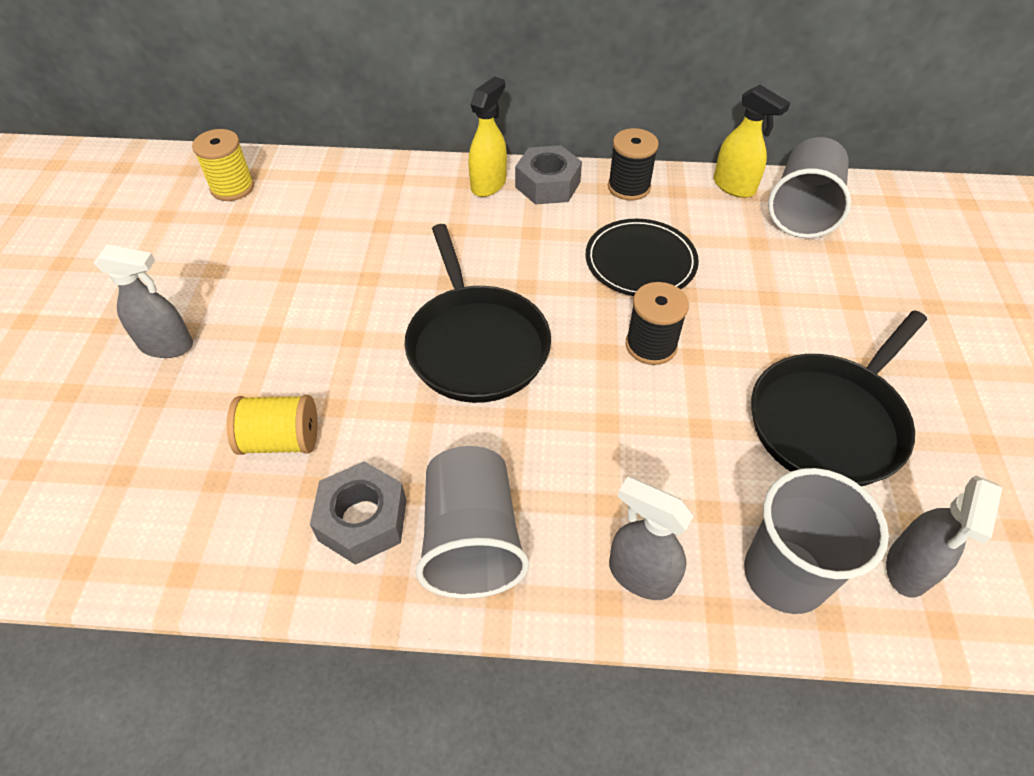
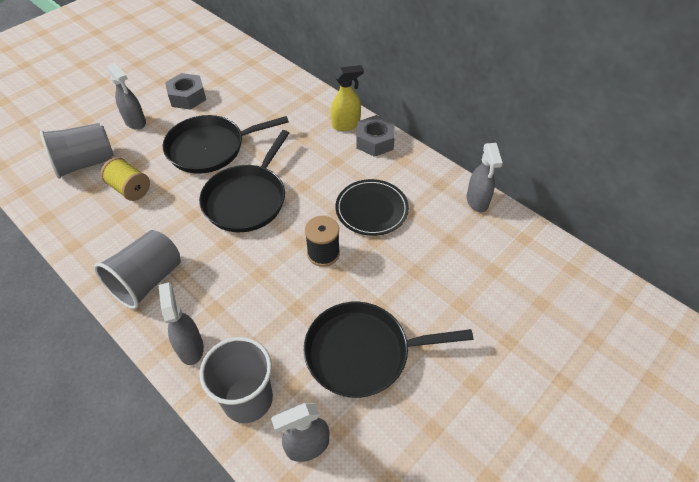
camera: 40 degrees right, 0 degrees up
(232, 188) = (233, 64): yellow spool -> none
(339, 312) = (210, 148): none -> black pan
(362, 520) = (121, 242): grey nut -> grey nut (187, 97)
(629, 187) = (416, 167): black spool -> none
(734, 187) = (477, 201): yellow spray bottle -> grey spray bottle
(802, 210) = (500, 238): grey cup -> grey cup (85, 163)

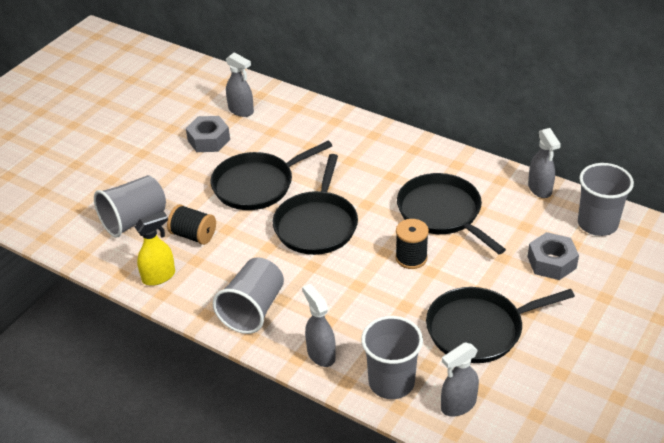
camera: 10 degrees left, 10 degrees down
(130, 189) = (193, 235): yellow spool -> black spool
(135, 122) = (165, 173): grey spray bottle -> grey spray bottle (241, 111)
(346, 125) = (386, 141): yellow spray bottle -> yellow spray bottle (159, 276)
(371, 209) = (442, 213): black plate -> black pan
(375, 141) = (422, 152): grey nut -> grey nut (551, 262)
(525, 251) = (597, 224): none -> grey cup

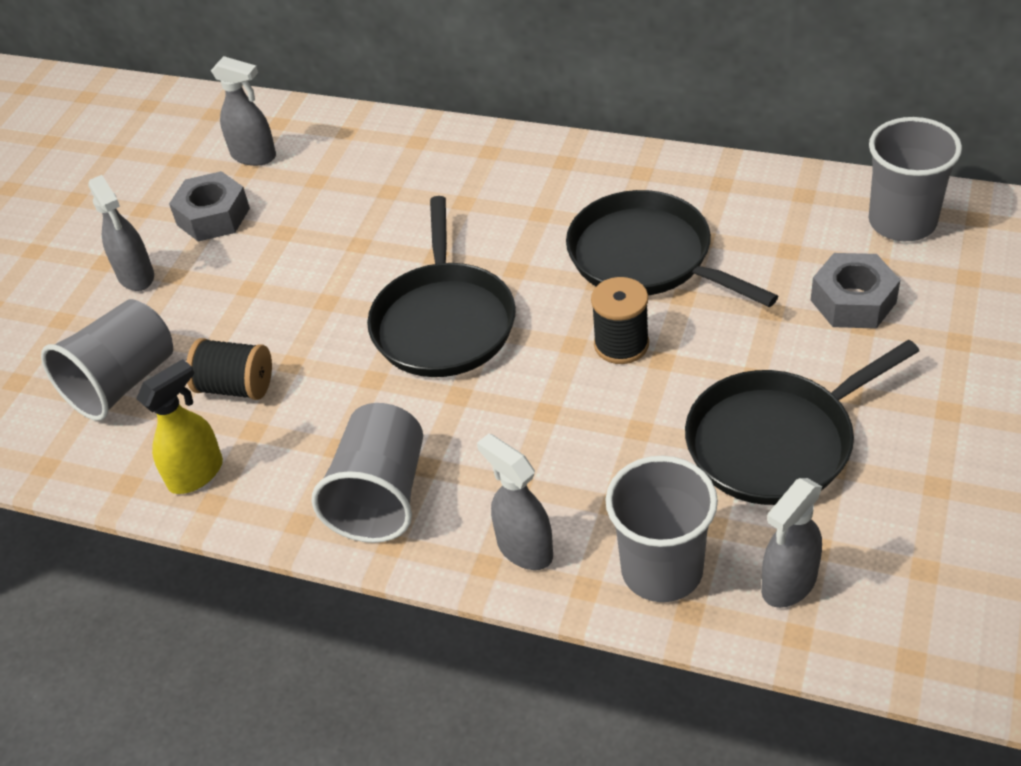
camera: 10 degrees left, 5 degrees up
(257, 185) = (320, 275): black pan -> none
(540, 189) = (790, 185): grey spray bottle -> grey spray bottle (136, 276)

